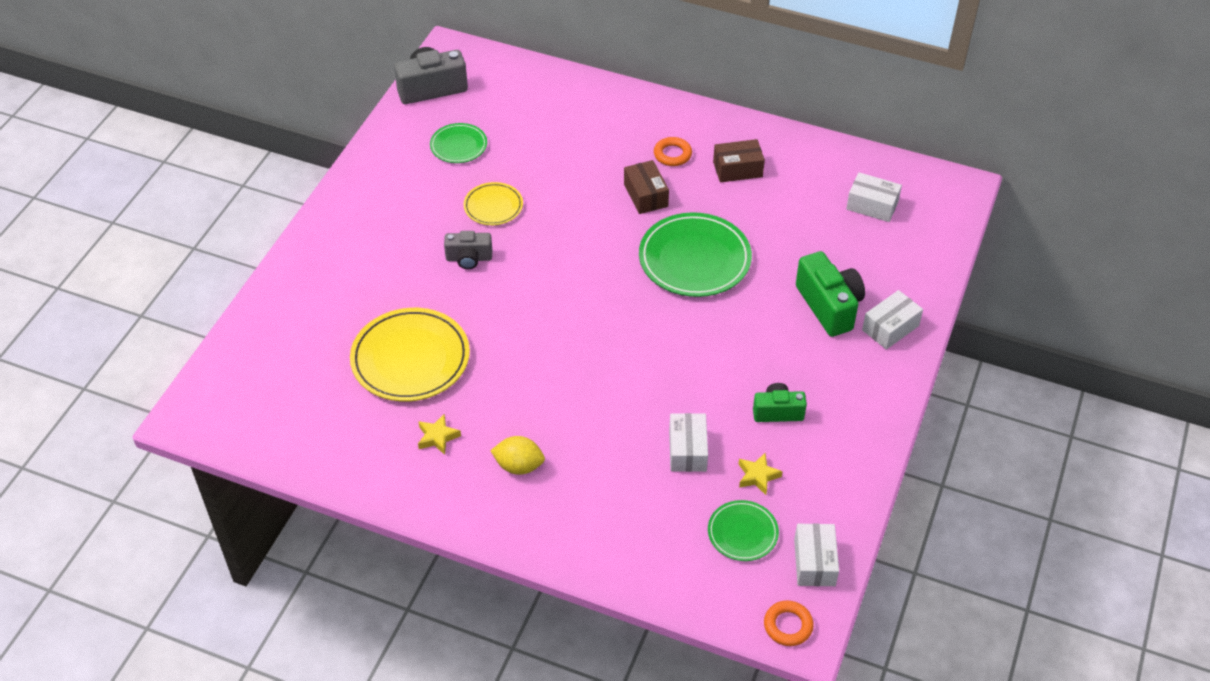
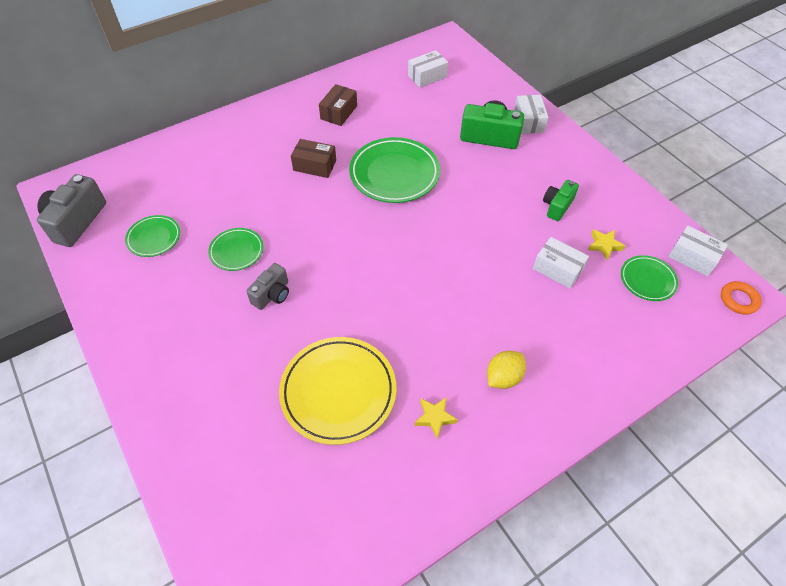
camera: 55 degrees left, 5 degrees up
(493, 206) = (236, 251): yellow plate -> green plate
(672, 154) = (293, 133): orange ring -> none

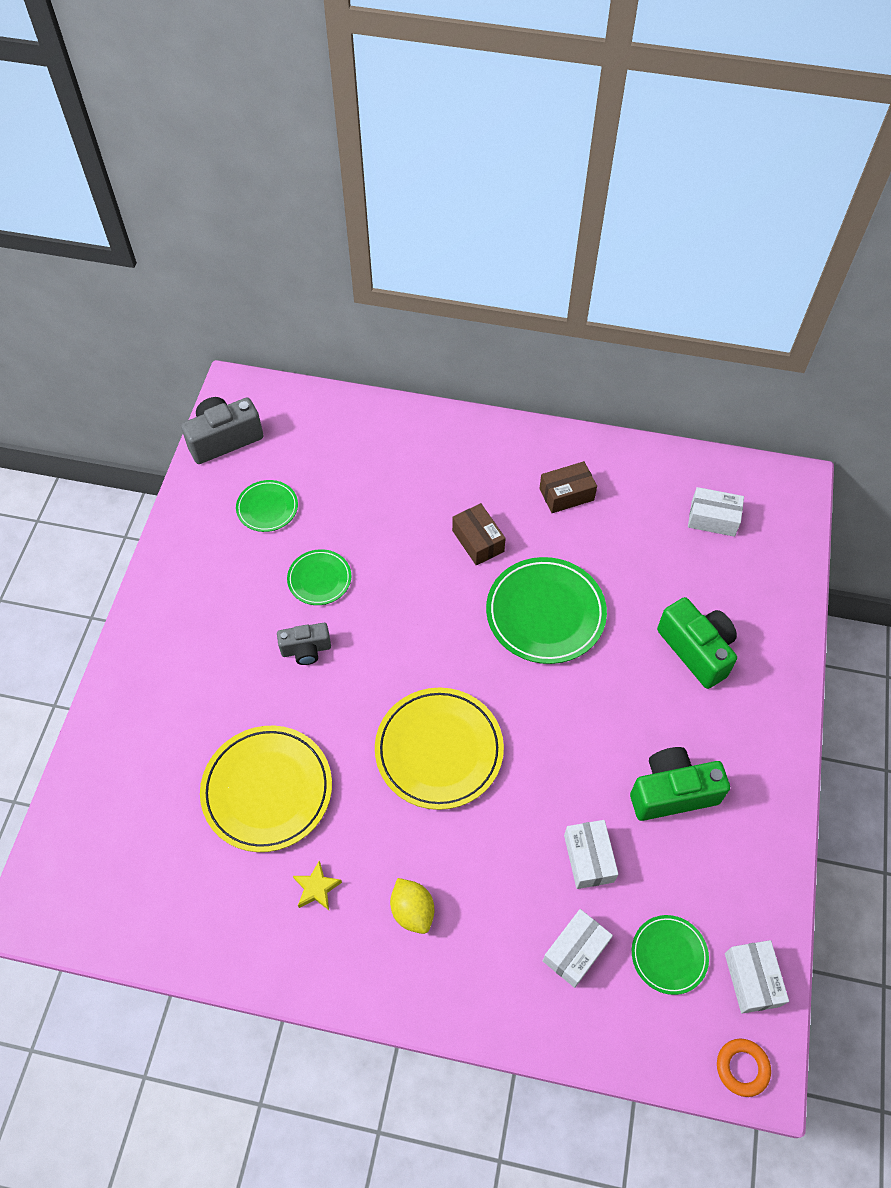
camera: 45 degrees right, 5 degrees up
(417, 283) = (439, 750): none -> yellow plate
(503, 377) = (412, 910): yellow lemon -> yellow lemon turned 60 degrees clockwise
(529, 121) = (764, 667): white box -> white box (575, 951)
(557, 206) = (672, 792): green camera -> green camera, size x1.63
(604, 245) = (669, 878): yellow star -> none

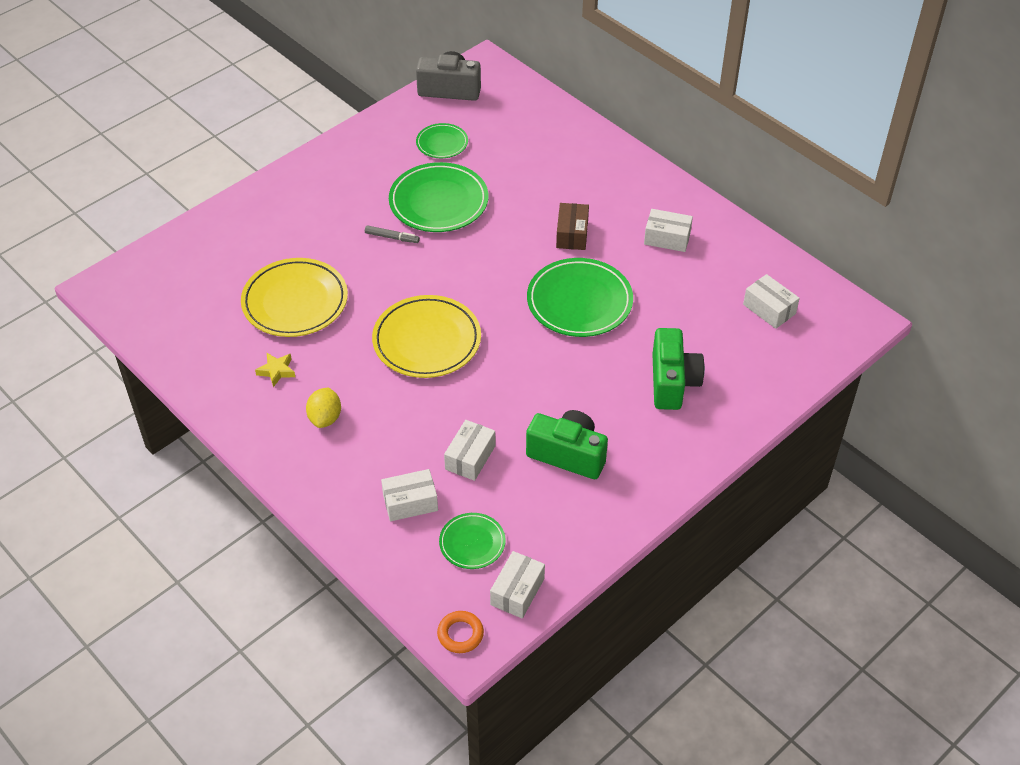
camera: 35 degrees right, 10 degrees down
(306, 649) = (392, 237): grey camera -> grey marker
(319, 579) = (438, 202): green plate -> green plate, size x1.84
(566, 494) = (667, 238): brown box -> white box

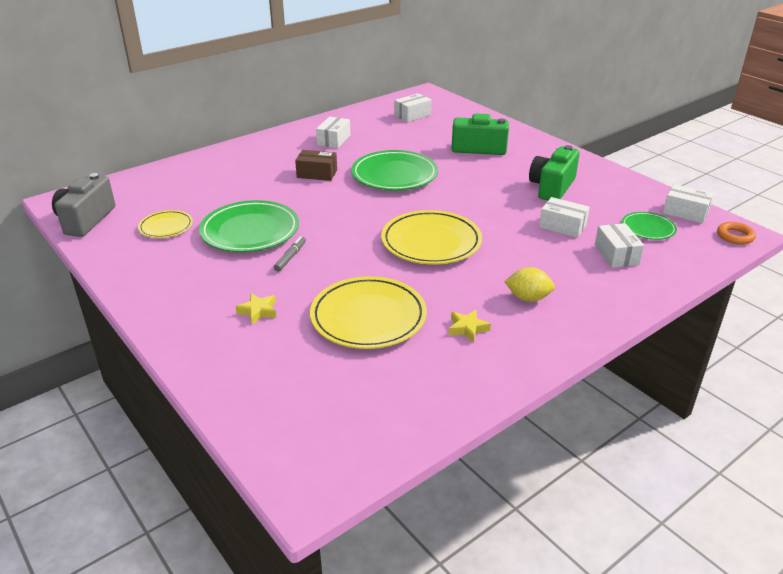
camera: 85 degrees left, 15 degrees down
(304, 229) = (258, 311): none -> yellow star
(442, 143) = (166, 227): green plate -> yellow plate

